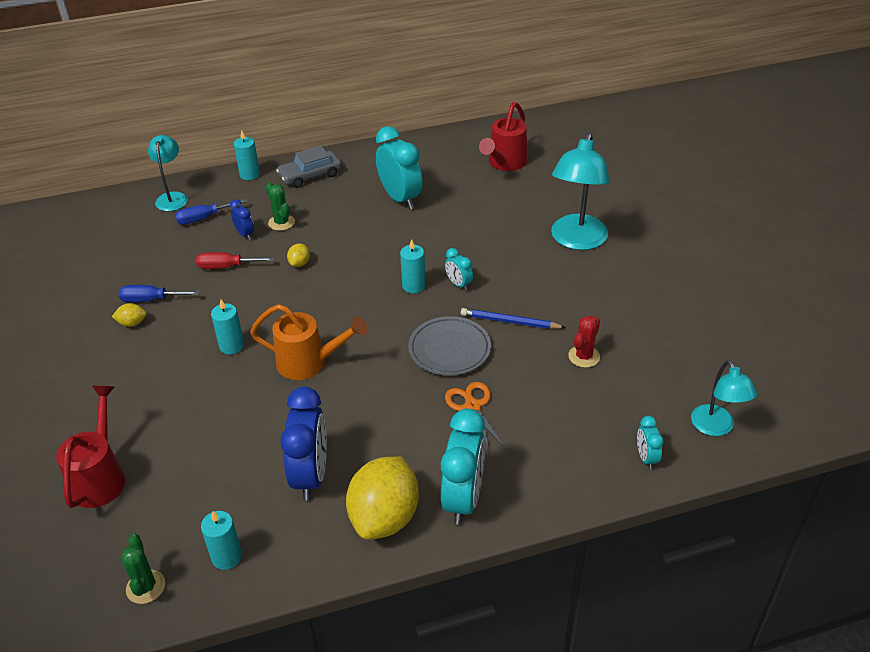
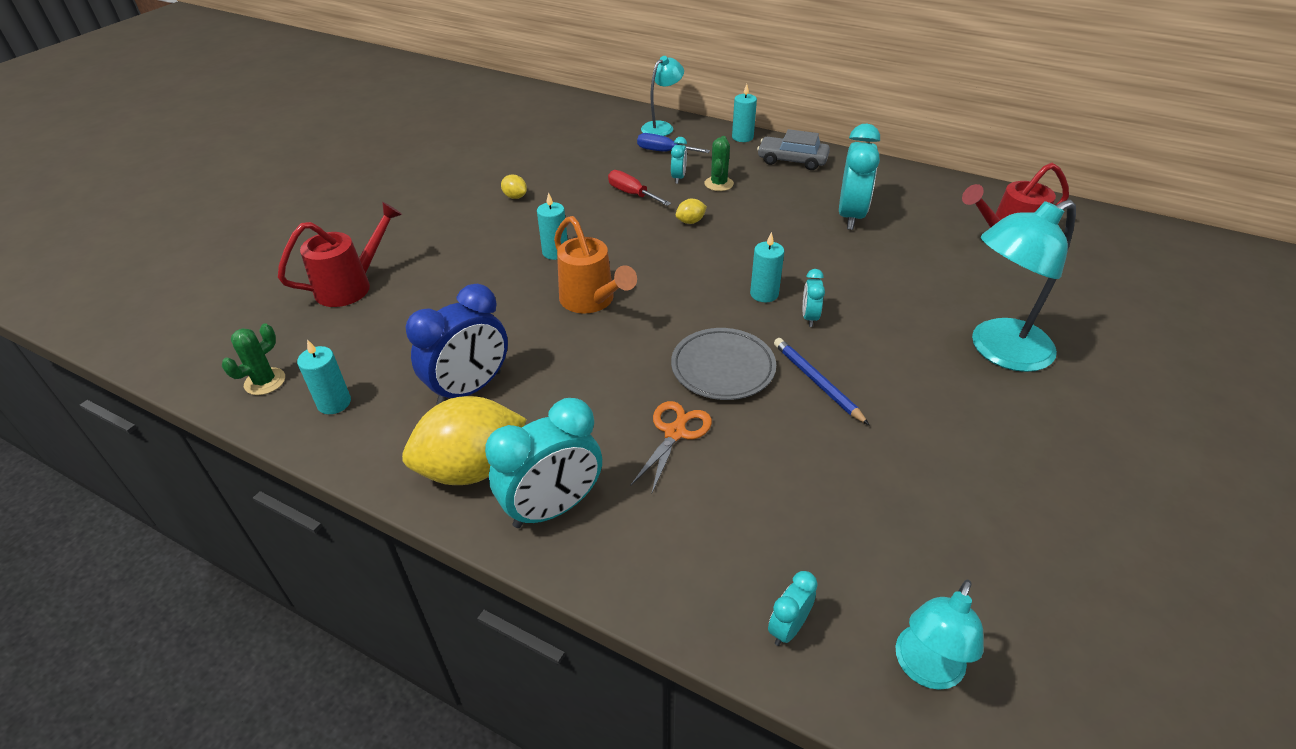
camera: 45 degrees right, 0 degrees up
(151, 300) = (549, 188): blue screwdriver -> none
(245, 234) = (678, 178): blue clock -> turquoise clock
(584, 356) = (855, 468): red cactus -> none

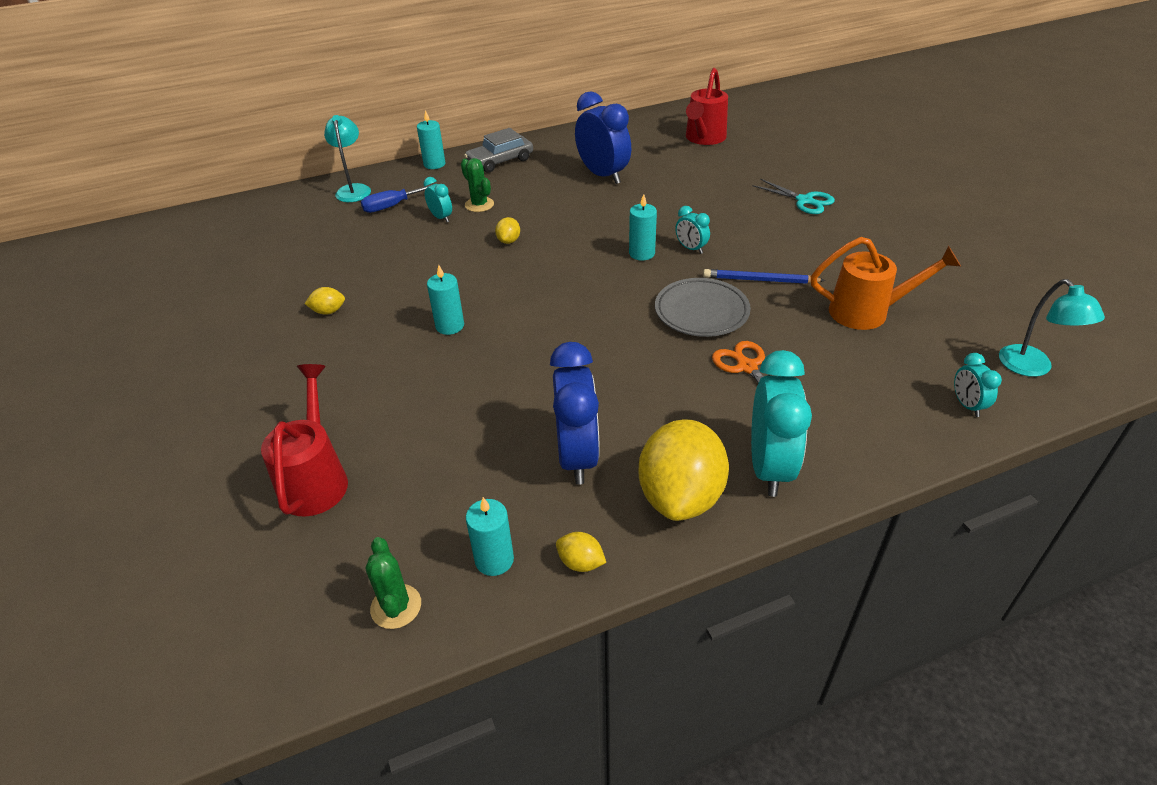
camera: 50 degrees left, 0 degrees up
(360, 447) = (580, 563): none -> yellow lemon
(591, 301) = (544, 336): orange watering can -> orange watering can (867, 312)
(632, 194) = (427, 249): red screwdriver -> none
(851, 216) = (603, 175): turquoise clock -> blue clock
(999, 351) = (804, 200): turquoise lamp -> turquoise scissors

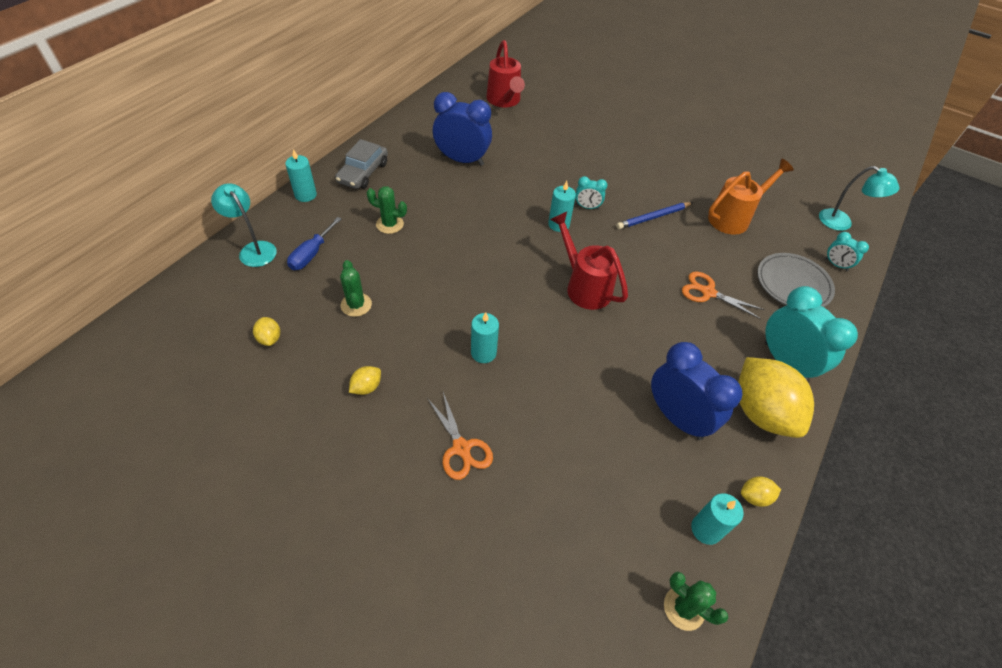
camera: 40 degrees left, 10 degrees up
(315, 479) = (523, 547): red watering can -> red watering can (584, 286)
(350, 385) = (461, 448): none -> orange scissors
(386, 252) = (356, 305): none -> green cactus
(441, 218) = (369, 250): turquoise clock -> none
(509, 241) = (450, 251): yellow lemon -> yellow lemon (270, 338)
(701, 312) = (642, 259): grey plate -> grey plate (793, 284)
(804, 200) = (620, 138): turquoise scissors -> none

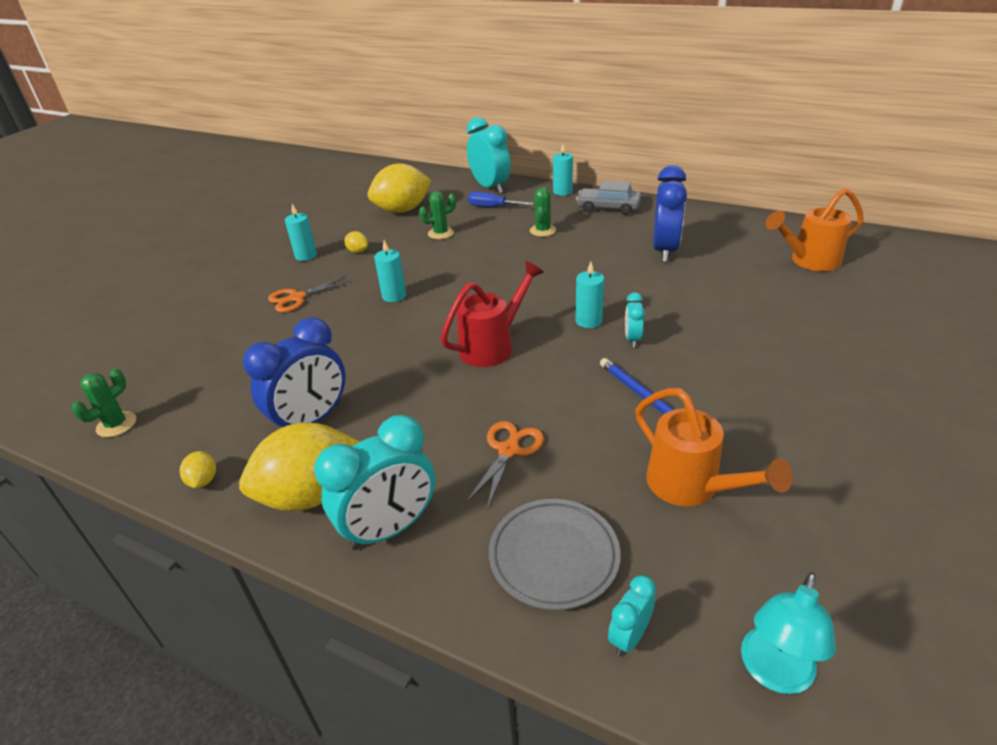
camera: 90 degrees right, 15 degrees down
(254, 249) = (490, 187): turquoise lamp -> turquoise clock
(270, 338) = (402, 210): yellow lemon -> yellow lemon, size x2.43
(504, 101) = (809, 261): red watering can -> orange watering can
(706, 529) = (181, 440): turquoise candle -> turquoise candle (306, 255)

